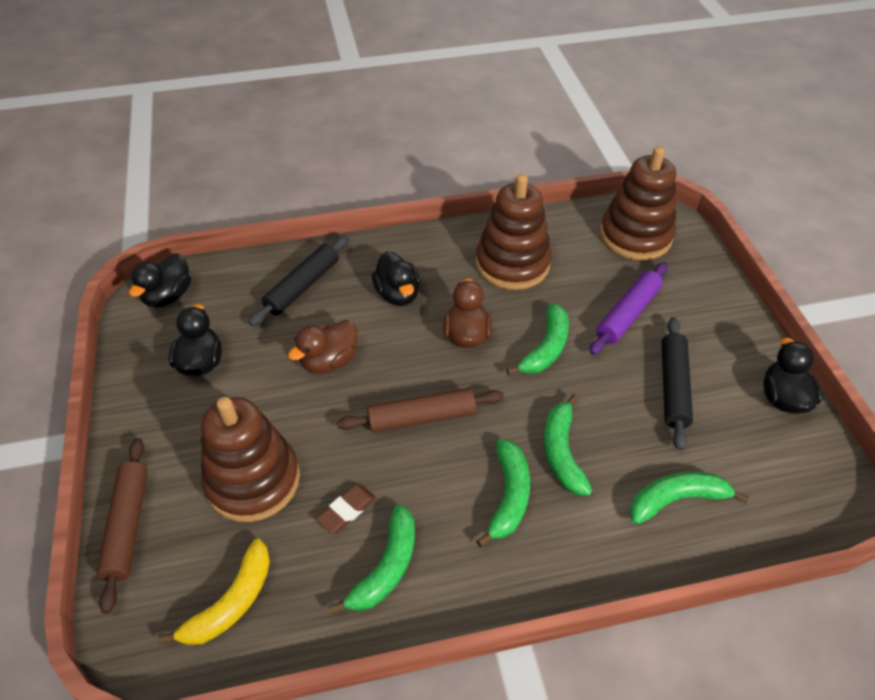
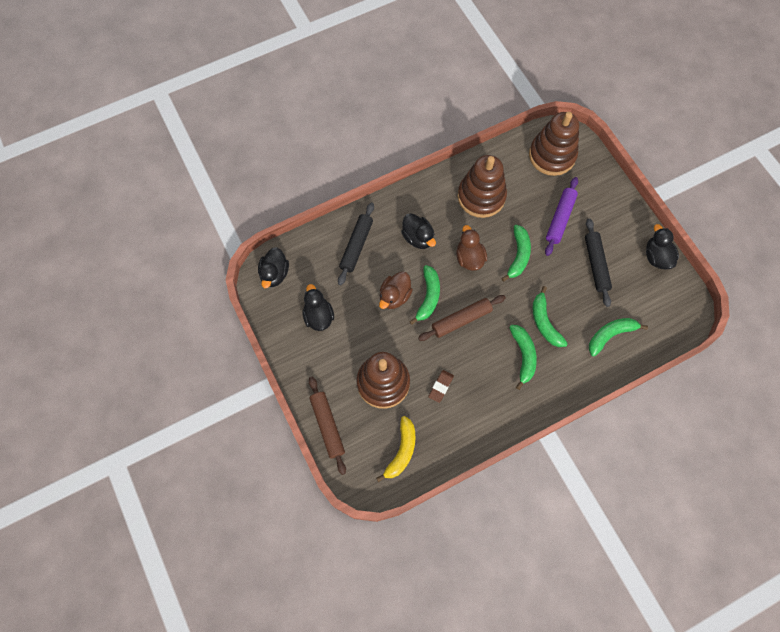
camera: 15 degrees left, 20 degrees up
(386, 567) = (472, 412): green banana -> green banana (428, 297)

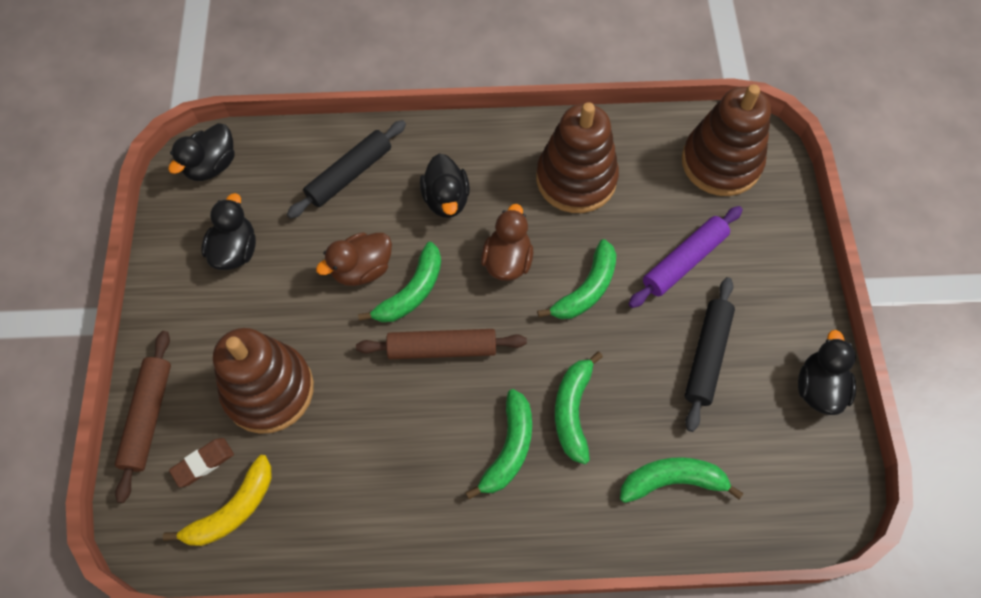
camera: 25 degrees right, 5 degrees down
(441, 386) = (351, 437): brown eraser -> brown eraser (203, 463)

